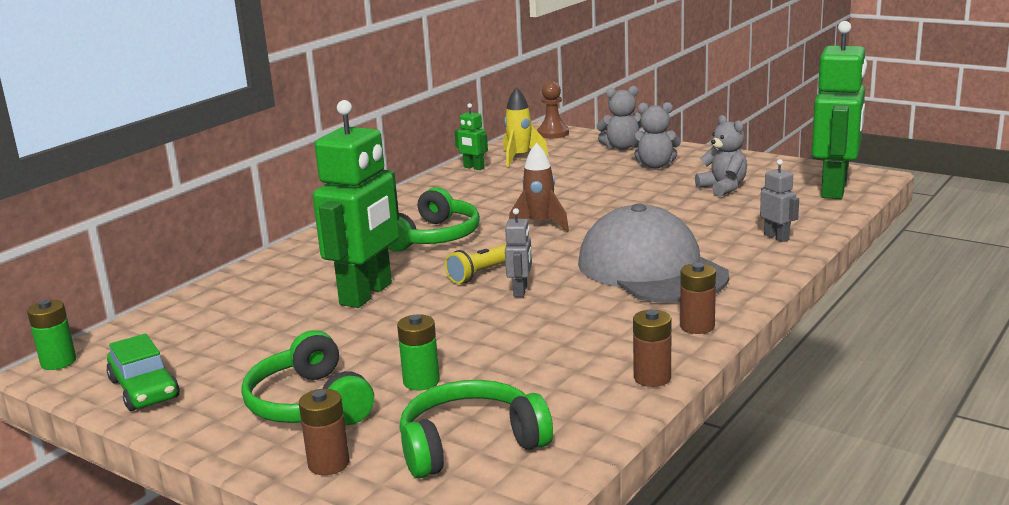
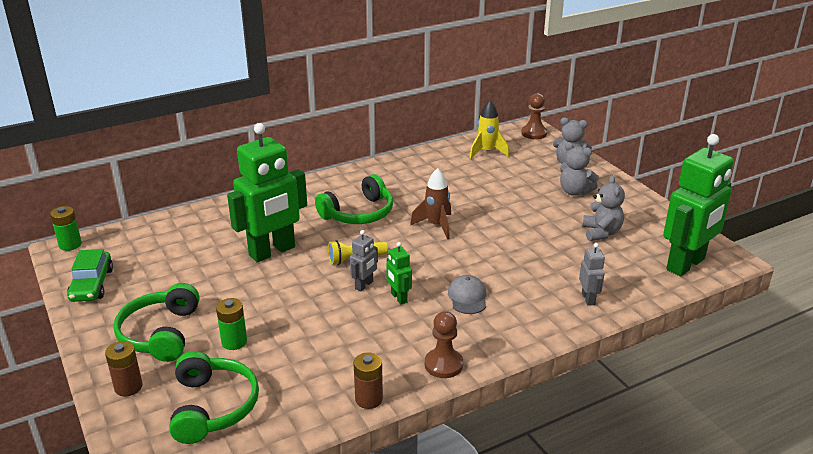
camera: 25 degrees right, 10 degrees up
(470, 444) = (213, 407): green headphones -> green headphones turned 75 degrees clockwise
(473, 168) = (446, 152): green robot -> green robot (398, 298)
(651, 269) = (467, 297): grey cap -> grey cap, size x0.40
(697, 326) = (443, 364): brown battery -> brown pawn

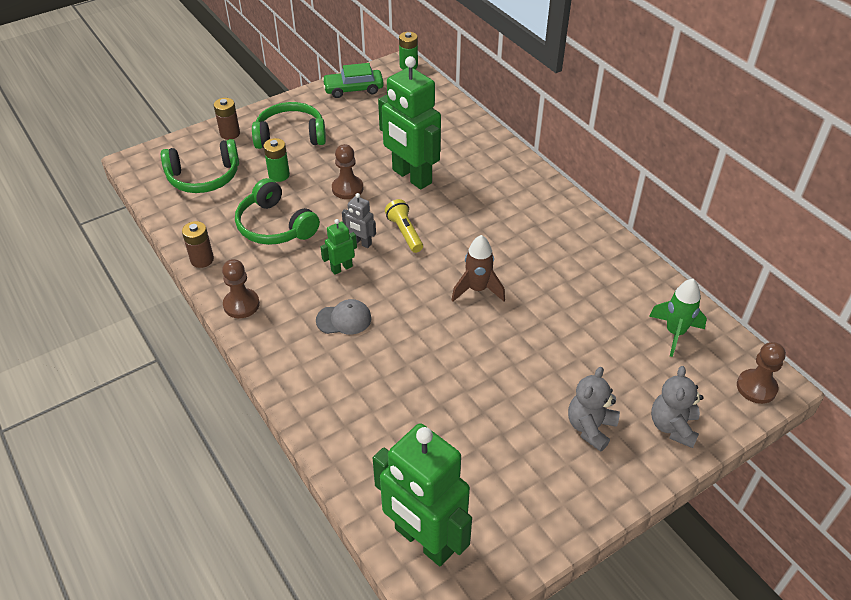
camera: 85 degrees right, 15 degrees up
(277, 292) = (347, 188): none -> brown pawn
(359, 213) = (491, 227): green headphones -> green headphones (275, 226)
(487, 152) = (674, 333): yellow rocket -> green rocket
(588, 299) = (344, 424): grey robot -> none
(601, 233) = (488, 449): grey teddy bear -> none

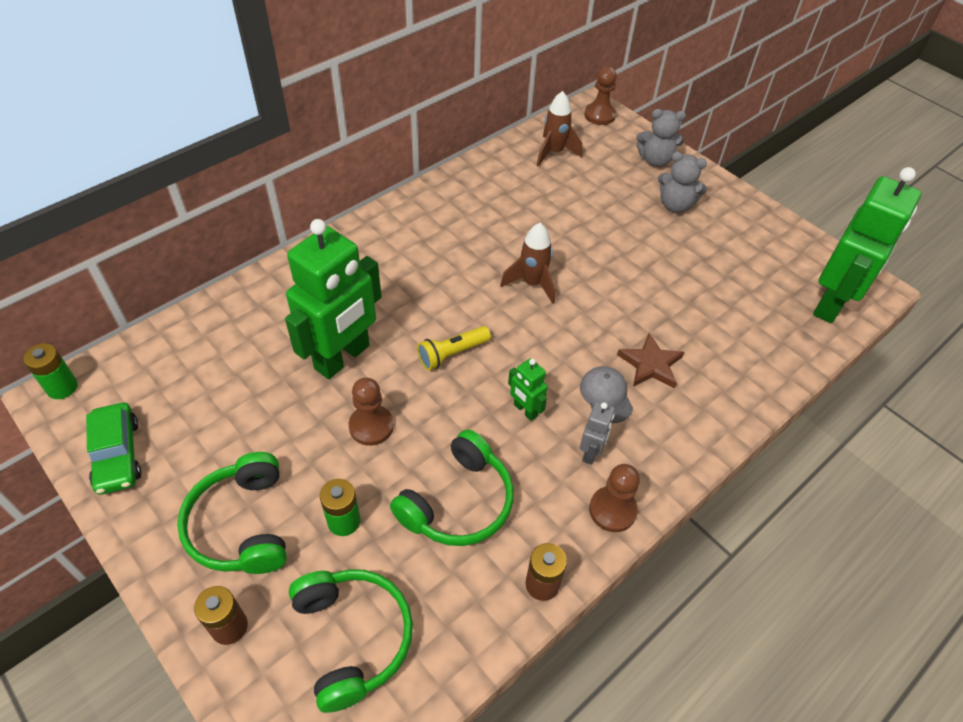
camera: 100 degrees left, 5 degrees up
(361, 243) = (477, 396): grey robot -> grey robot (591, 452)
(370, 356) = (650, 364): none -> brown star
(674, 333) = (554, 153): green rocket -> brown rocket

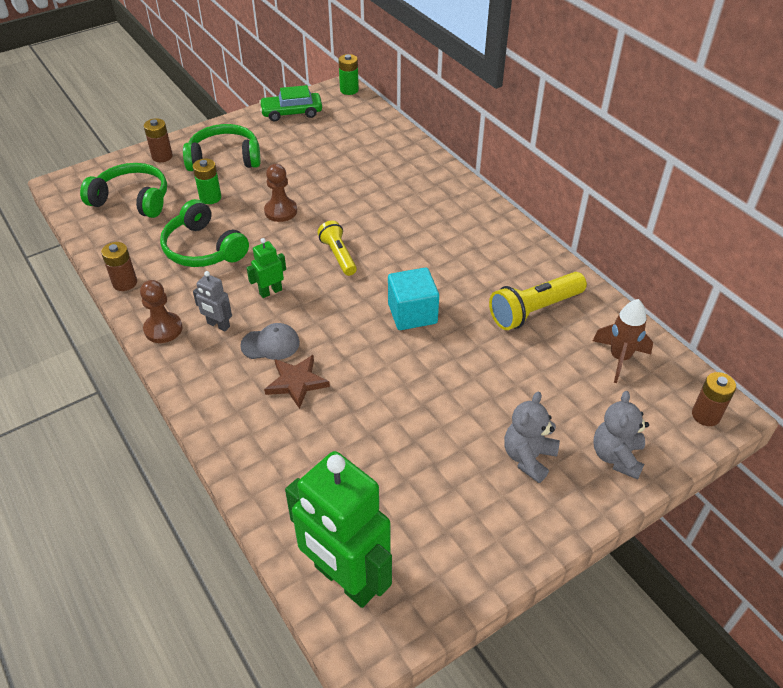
camera: 100 degrees right, 5 degrees down
(343, 358) = (347, 199): green robot -> none
(353, 637) = (132, 200): green headphones -> green headphones turned 150 degrees counterclockwise
(508, 199) = (534, 310): none -> yellow flashlight
(532, 283) = (412, 313): brown rocket -> turquoise cube
(599, 115) = (706, 415): brown pawn -> brown battery

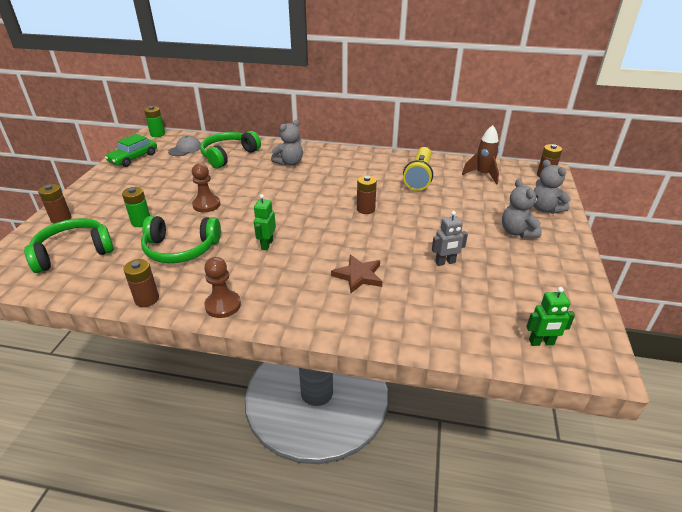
camera: 45 degrees left, 10 degrees down
(218, 325) = (260, 280): grey robot -> grey robot (445, 262)
(224, 158) = (118, 198): green headphones -> green headphones (228, 155)
(270, 344) = (311, 268): grey cap -> grey cap (185, 149)
(338, 255) = (280, 207): yellow flashlight -> none
(345, 579) = (541, 342): green robot -> green robot, size x0.44
(412, 313) = (365, 209): turquoise cube -> brown battery
(422, 203) = (289, 163): none -> grey teddy bear

